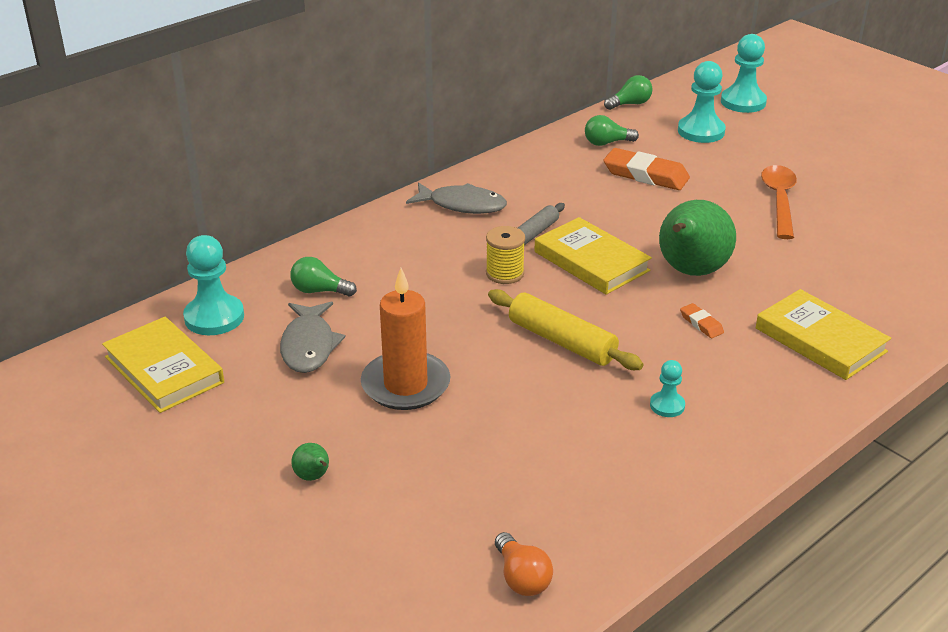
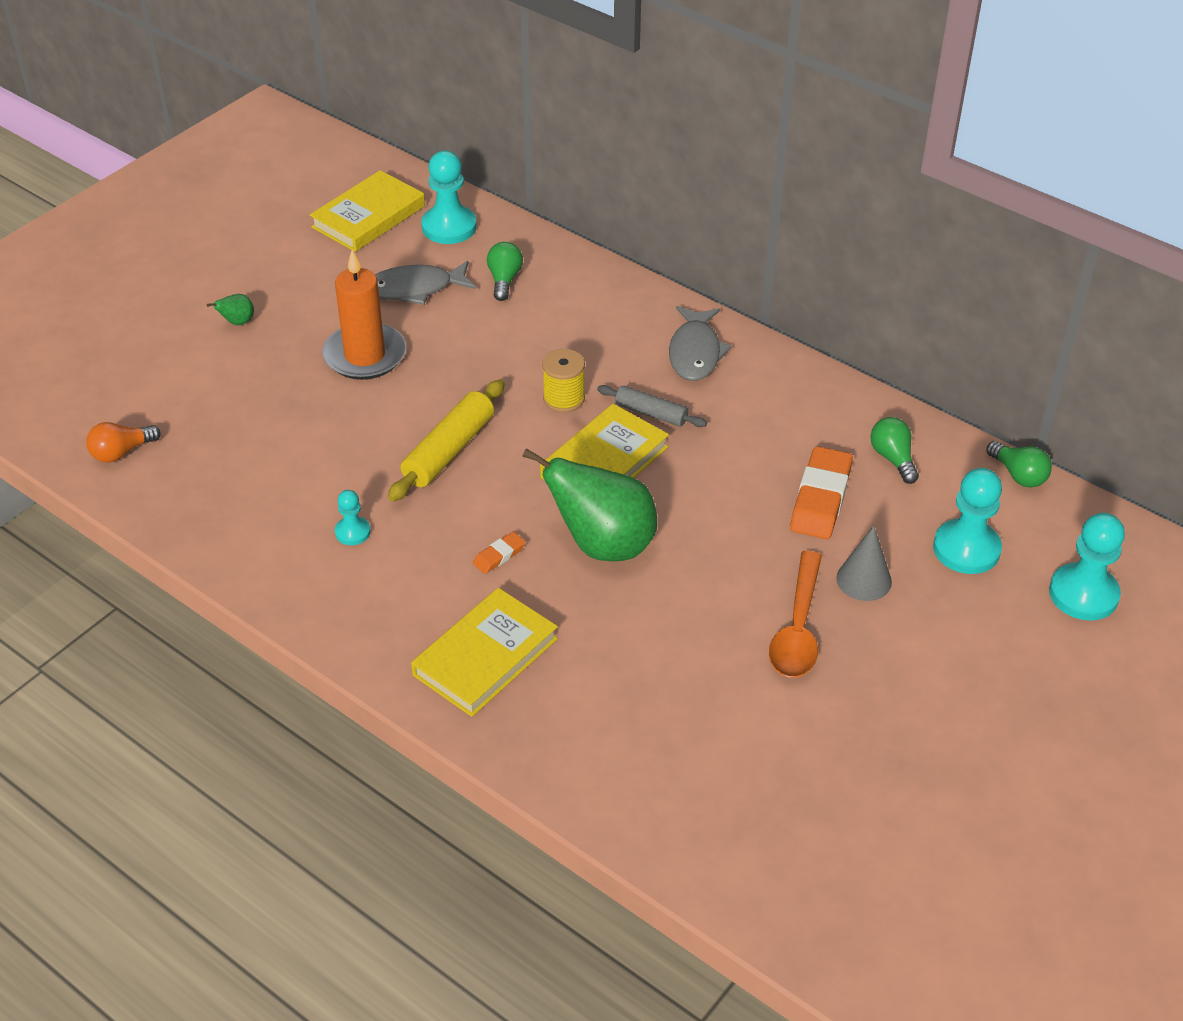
camera: 80 degrees right, 10 degrees up
(730, 170) = (864, 580): none -> grey cone
(779, 200) = (798, 629): orange spoon -> orange spoon turned 105 degrees clockwise

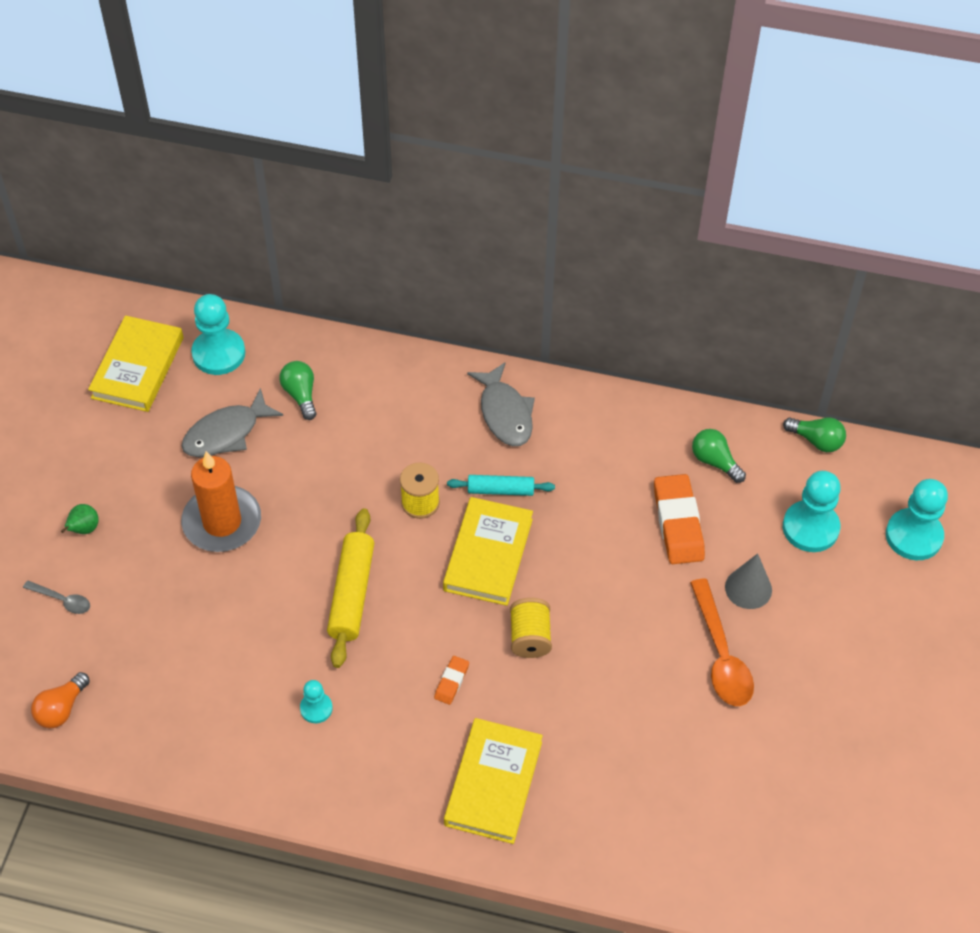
camera: 25 degrees left, 10 degrees up
(181, 370) = (62, 600): none -> grey spoon
(603, 545) = (530, 637): green pear -> yellow spool
(651, 413) = (500, 490): grey rolling pin -> turquoise rolling pin

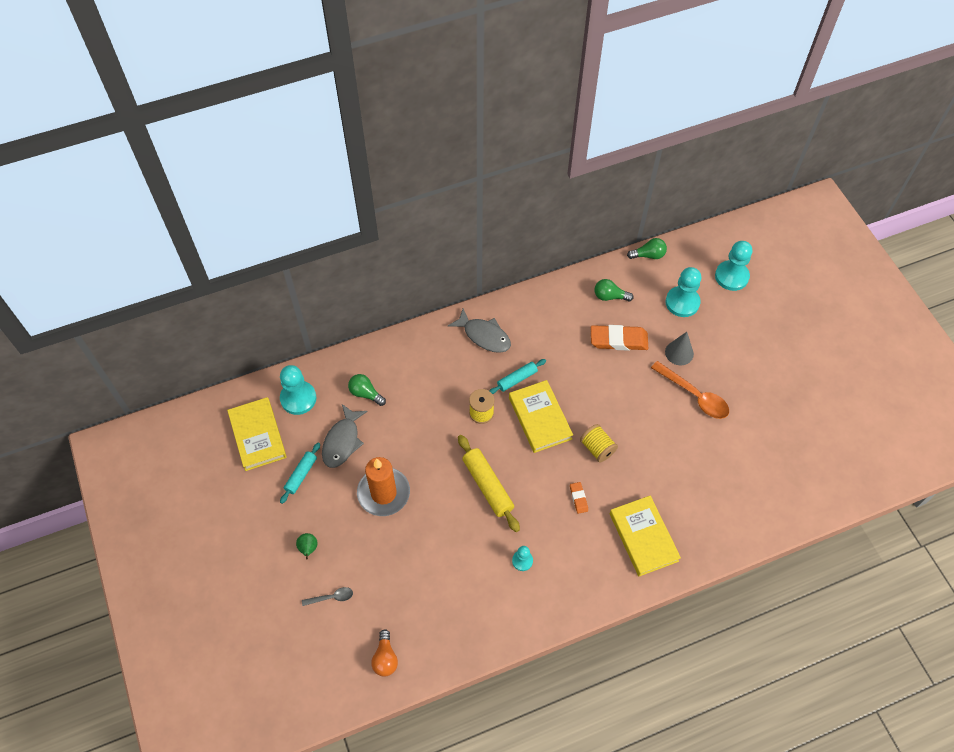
camera: 35 degrees left, 5 degrees up
(147, 441) = (301, 475): none -> turquoise rolling pin
(678, 523) = (618, 340): orange eraser -> orange eraser turned 45 degrees counterclockwise

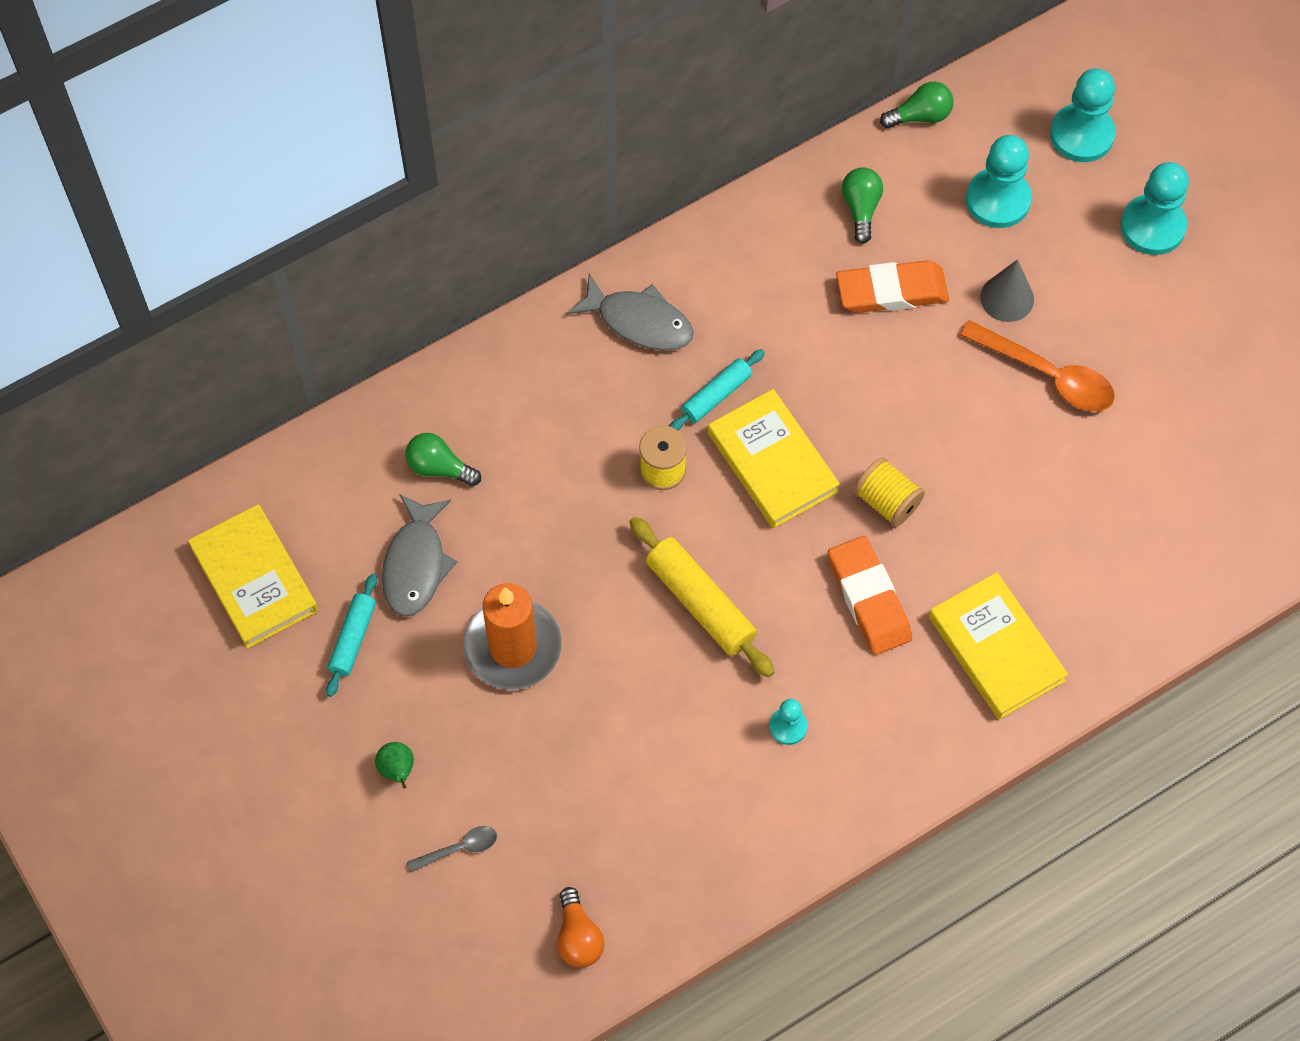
camera: 10 degrees left, 5 degrees up
(298, 398) = (314, 497): turquoise pawn -> turquoise pawn (1152, 226)
(578, 498) = (868, 598): orange eraser -> orange eraser, size x2.06
(610, 296) = (861, 208): green light bulb -> green light bulb turned 90 degrees clockwise

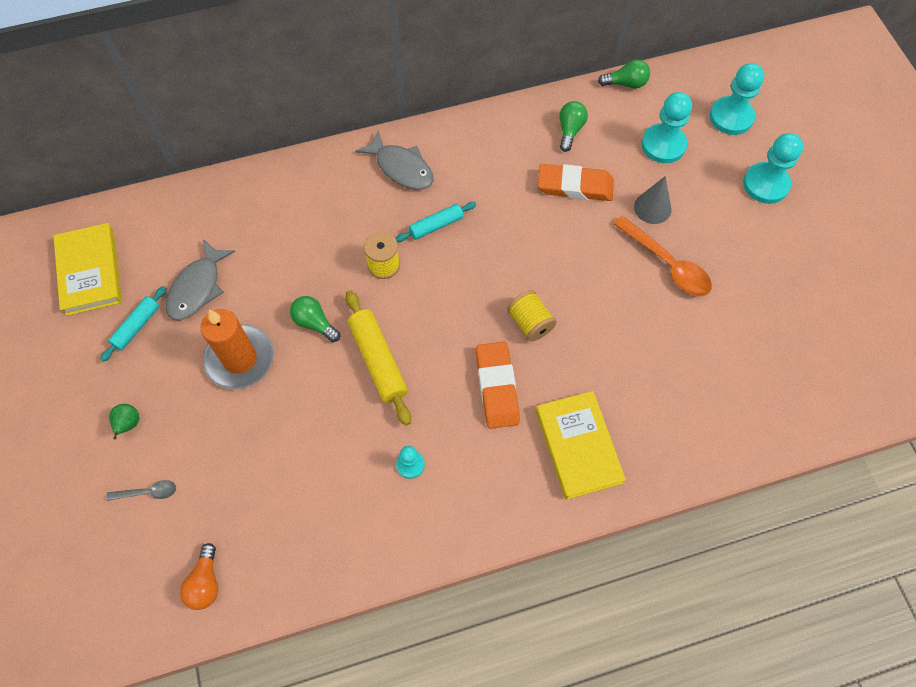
camera: 15 degrees right, 0 degrees up
(439, 467) = (238, 229): green light bulb -> green light bulb (314, 323)
(772, 462) = (459, 278): yellow book -> none

